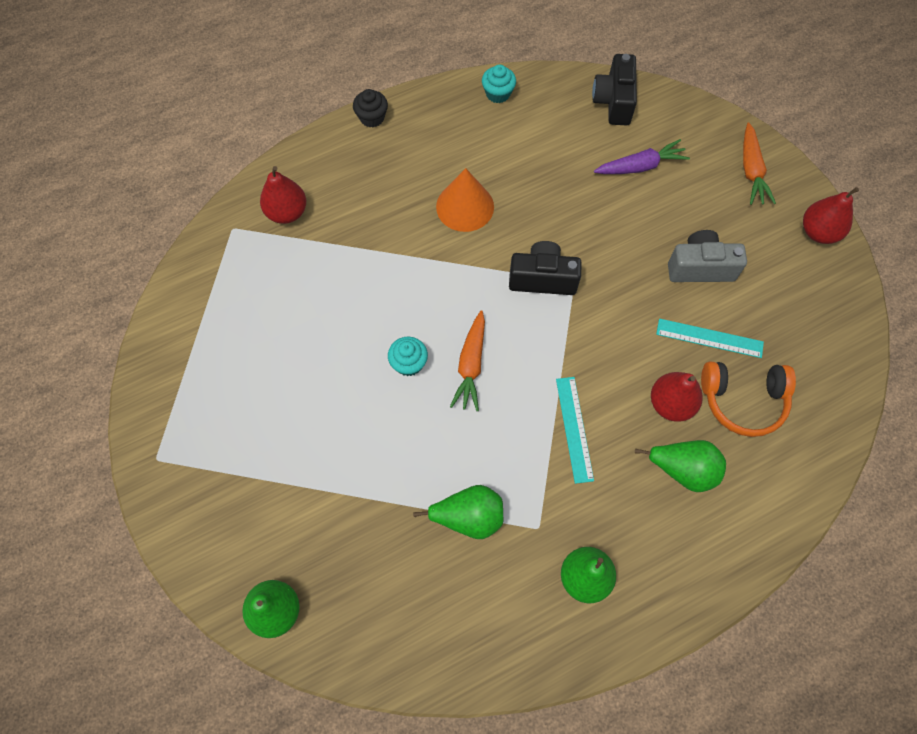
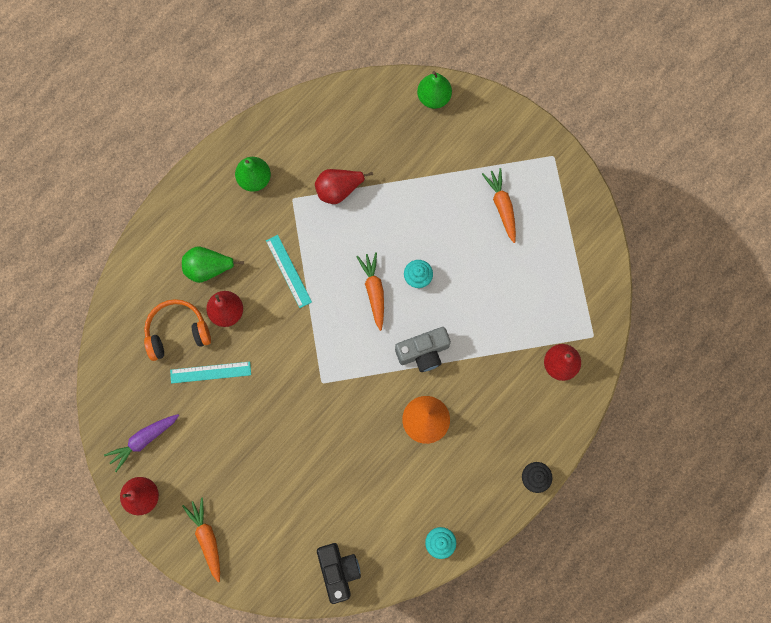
camera: 160 degrees right, 10 degrees up
(259, 415) = (502, 206): none -> orange carrot
(468, 517) = (339, 190): green pear -> red pear
(542, 278) = (345, 377): black camera -> none
(640, 166) = (299, 509): purple carrot -> purple carrot (144, 440)
(700, 267) = (229, 430): grey camera -> grey camera (423, 352)

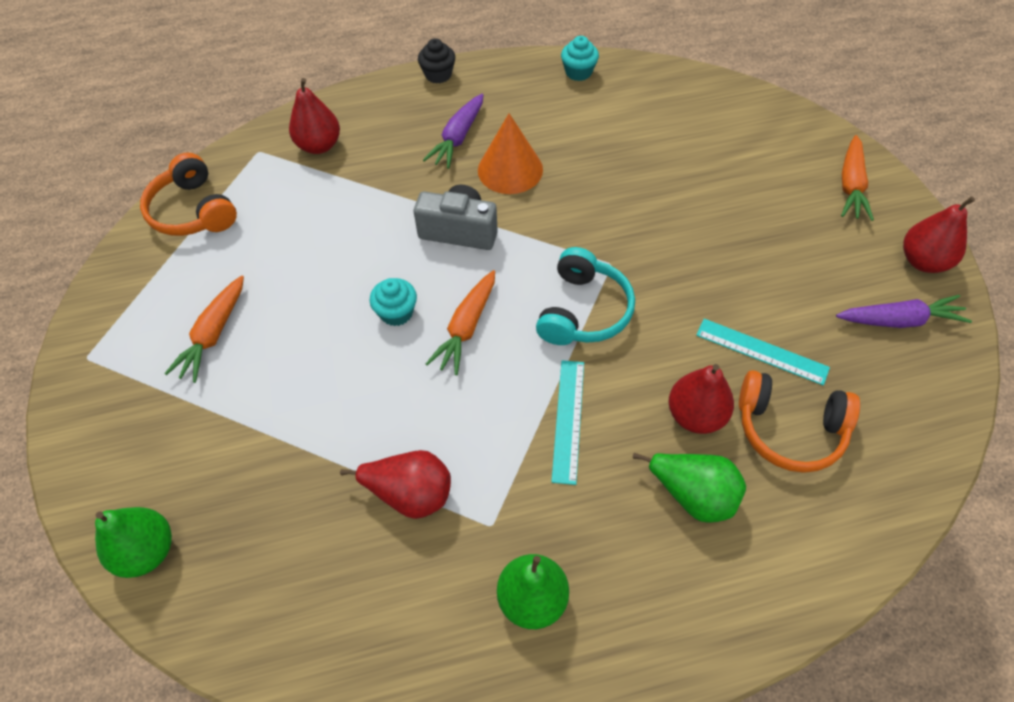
camera: 145 degrees left, 20 degrees down
(318, 340) = (583, 311): none -> turquoise headphones
(338, 570) = (704, 97): black camera -> none
(477, 426) = (458, 138): none -> purple carrot
(588, 270) = (193, 211): none -> orange headphones

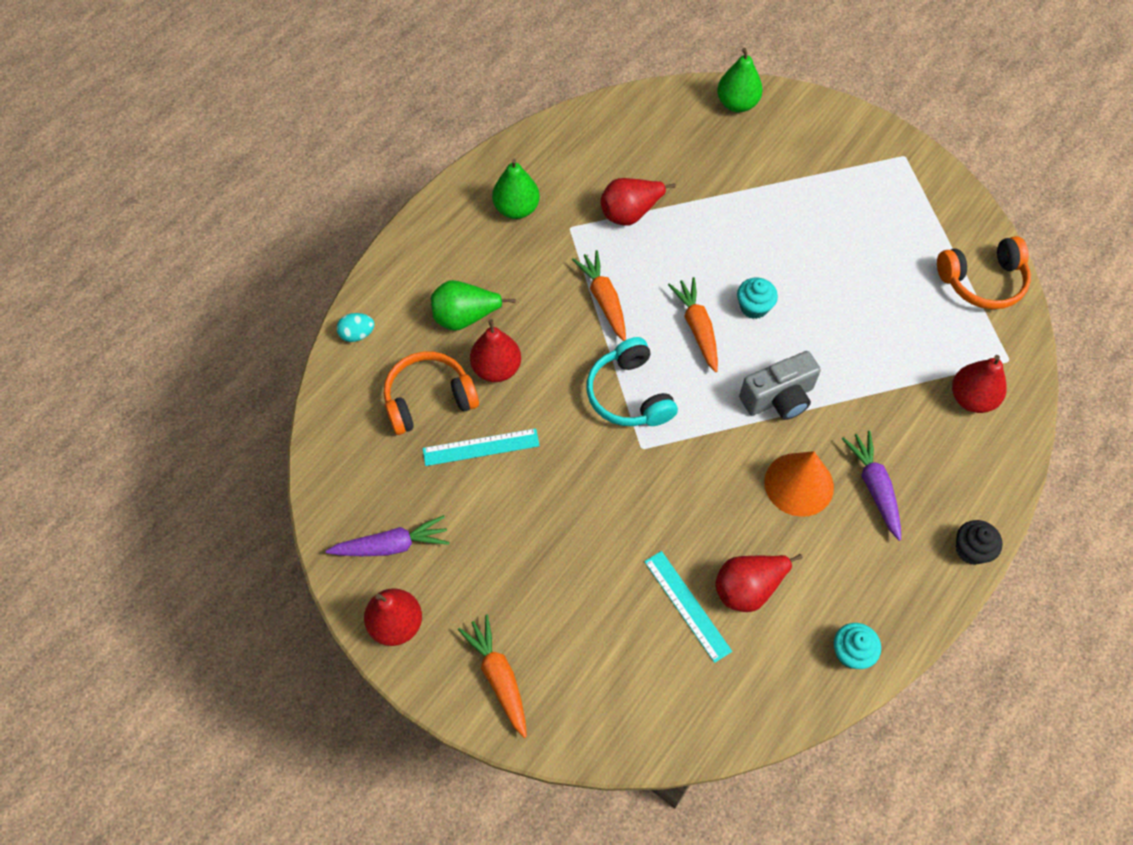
camera: 140 degrees right, 5 degrees up
(193, 211) = (982, 281): orange headphones -> orange headphones turned 150 degrees clockwise
(213, 334) = (850, 216): orange carrot -> orange carrot (603, 300)
(568, 420) = (575, 312): turquoise ruler -> turquoise ruler (687, 606)
(613, 135) = (748, 588): none -> red pear
(837, 560) = (357, 334): none -> turquoise egg
(899, 320) = (391, 545): purple carrot -> purple carrot turned 150 degrees counterclockwise

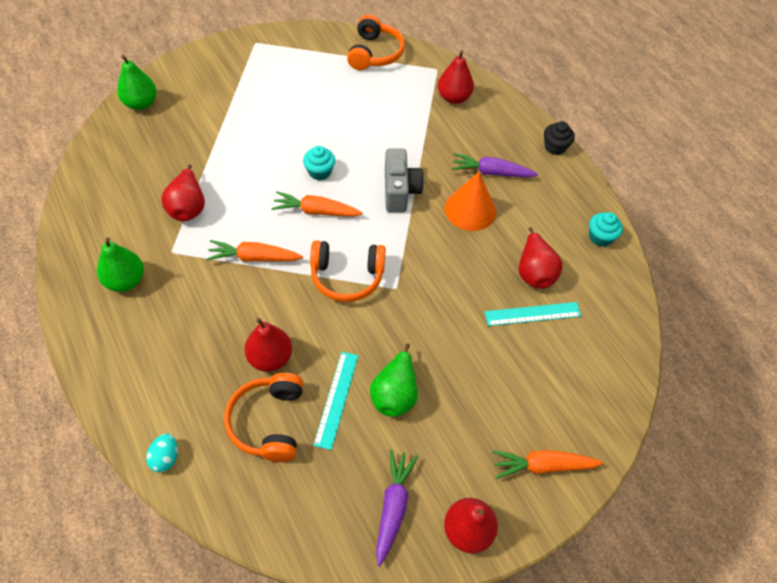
camera: 70 degrees left, 5 degrees down
(465, 317) = (206, 362): green pear -> green pear (394, 394)
(629, 394) = (347, 276): turquoise headphones -> orange headphones

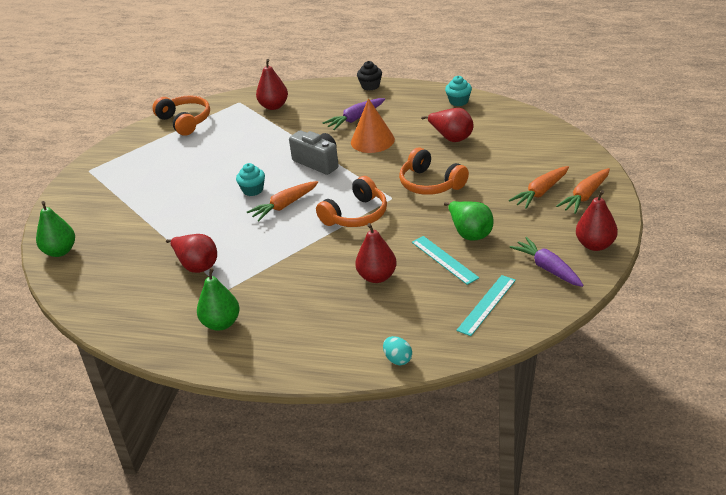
camera: 40 degrees left, 20 degrees down
(254, 258) = (285, 251): orange carrot -> orange carrot (541, 192)
(268, 422) = (426, 298): orange headphones -> orange headphones (430, 183)
(532, 314) = (480, 152): turquoise ruler -> turquoise ruler (487, 305)

